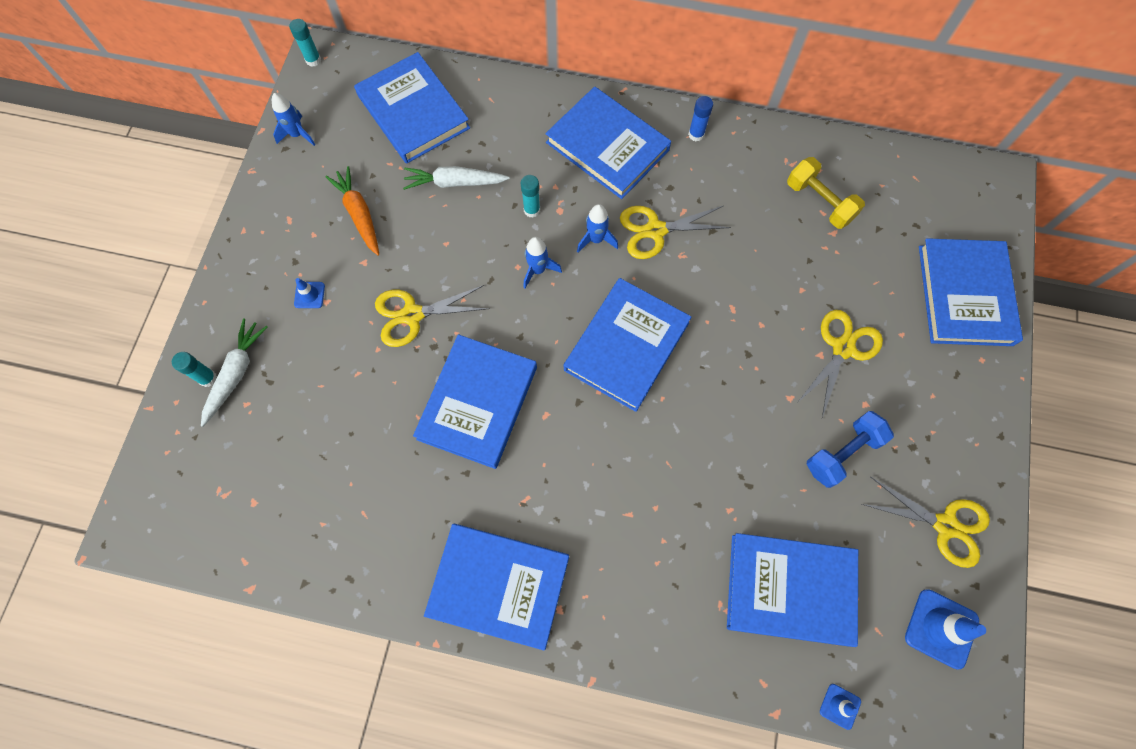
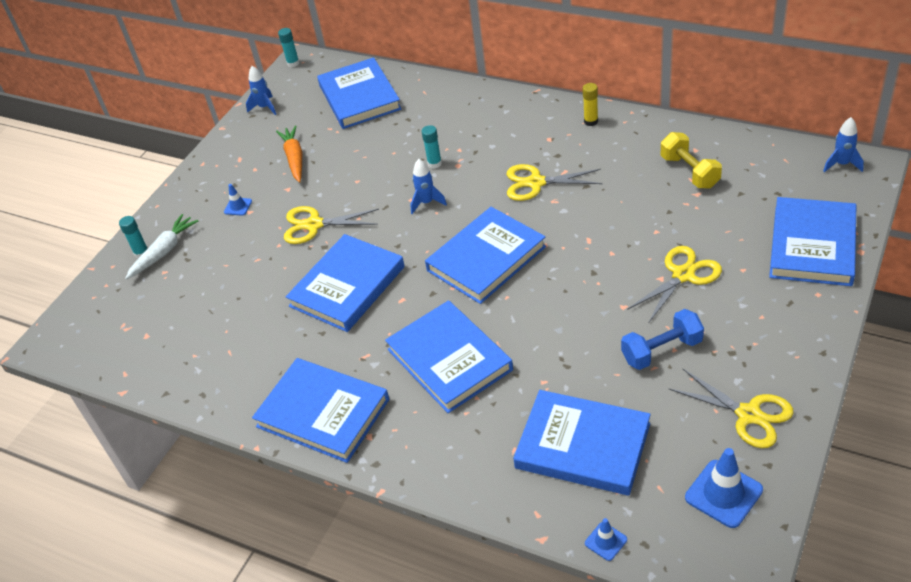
camera: 20 degrees right, 25 degrees down
(454, 183) = (377, 143): white carrot -> none
(596, 239) = (482, 186): blue rocket -> blue rocket (841, 164)
(607, 146) = (511, 126): blue book -> blue book (449, 359)
(696, 134) = (591, 121): blue glue stick -> yellow glue stick

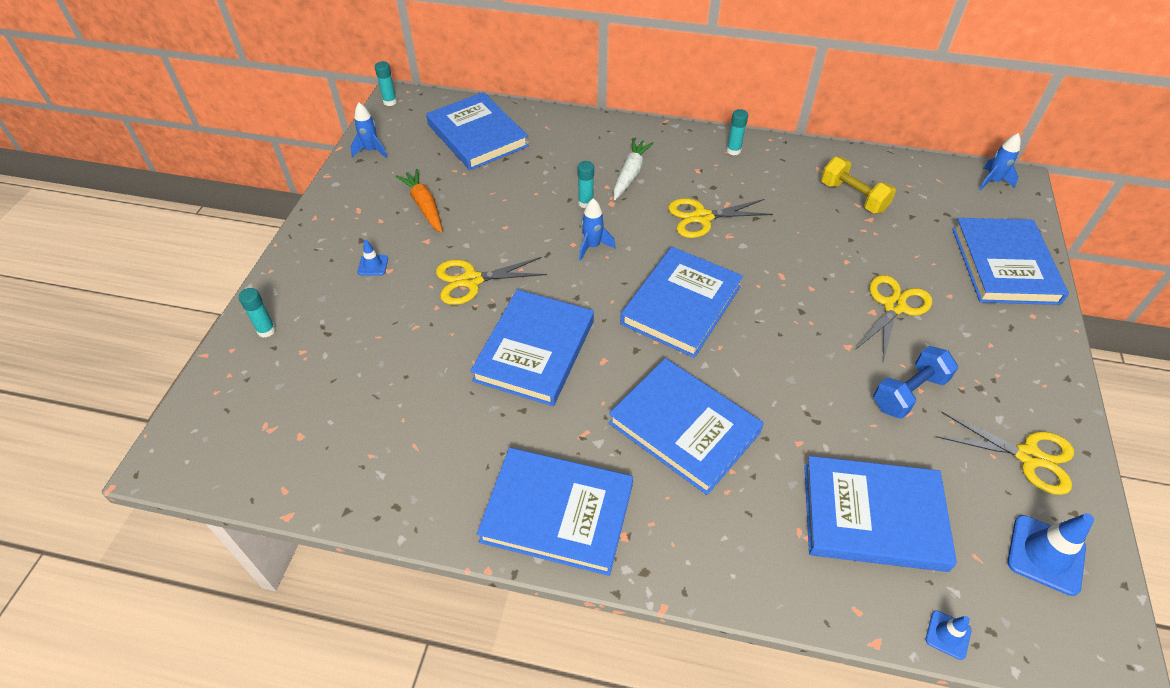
camera: 20 degrees left, 5 degrees up
(164, 252) = (295, 326): white carrot -> white carrot (630, 174)
(591, 121) = (733, 150): yellow glue stick -> turquoise glue stick

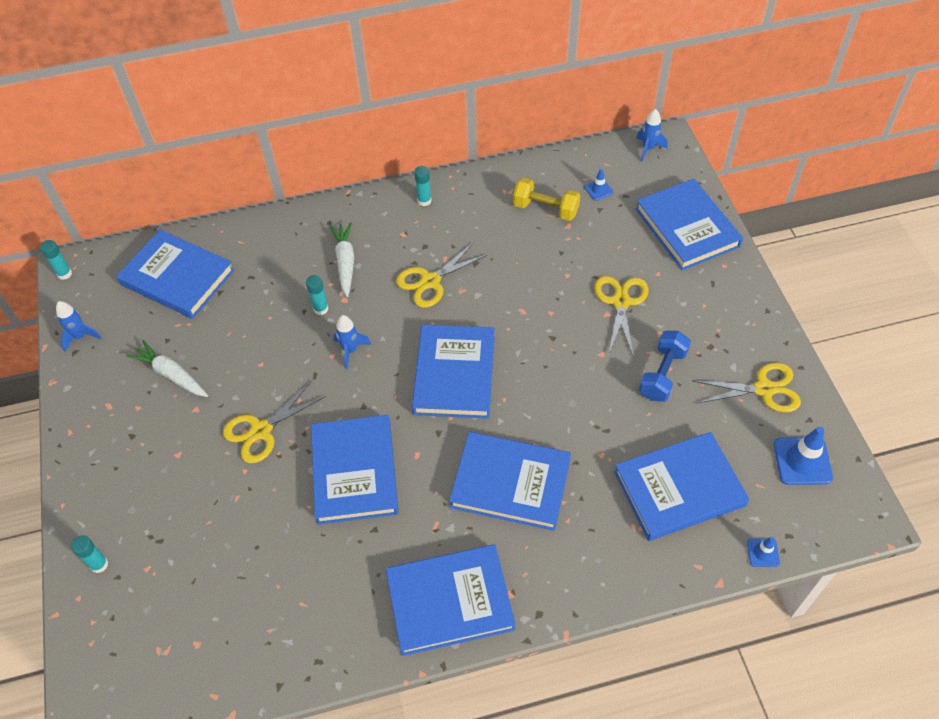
camera: 25 degrees left, 5 degrees up
(373, 265) = (159, 456): blue traffic cone -> blue traffic cone (598, 190)
(424, 206) = (171, 374): orange carrot -> white carrot

